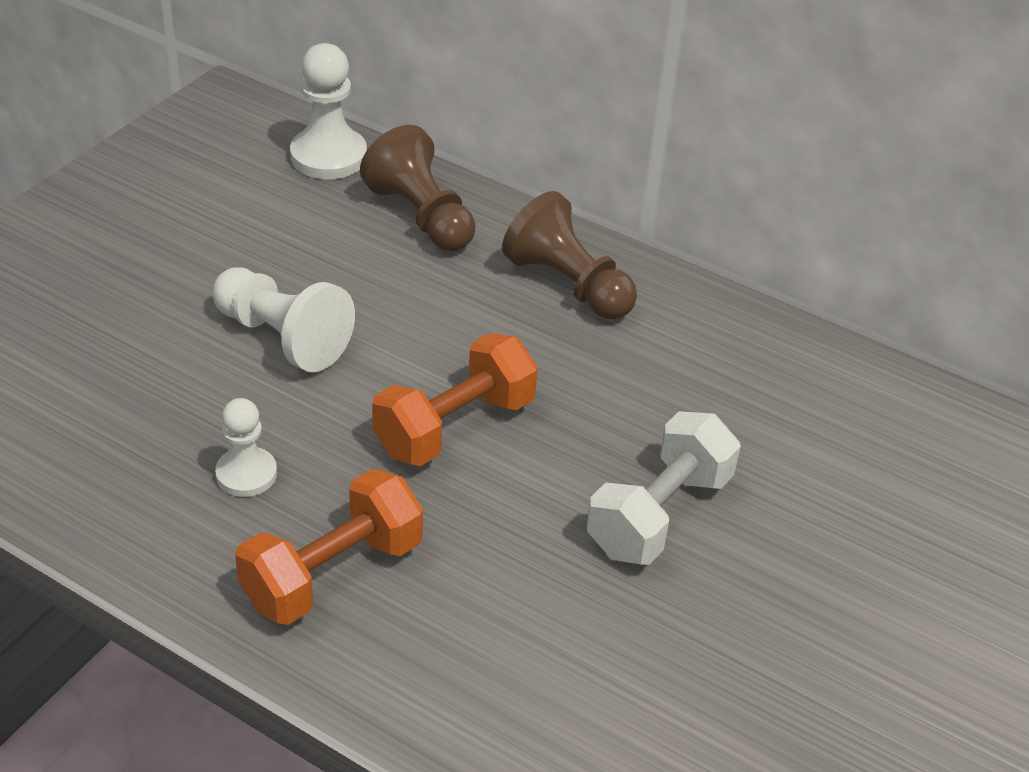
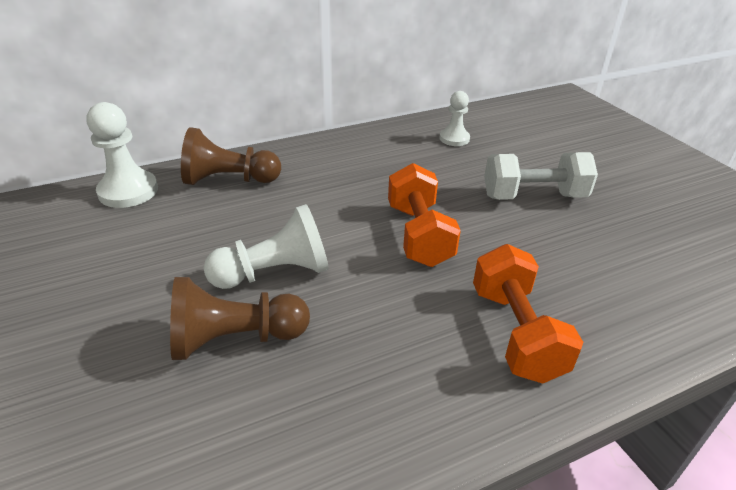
camera: 55 degrees left, 5 degrees down
(246, 474) = (394, 340): white pawn -> white pawn (454, 139)
(568, 285) = (340, 158): brown pawn -> brown pawn (235, 339)
(659, 514) = (533, 196): white dumbbell -> white dumbbell turned 75 degrees counterclockwise

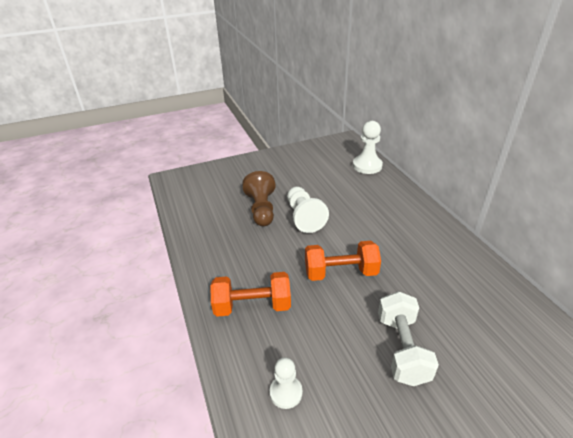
camera: 95 degrees right, 0 degrees up
(229, 180) = (386, 195): brown pawn -> none
(454, 139) = (489, 307): white pawn -> white pawn (286, 392)

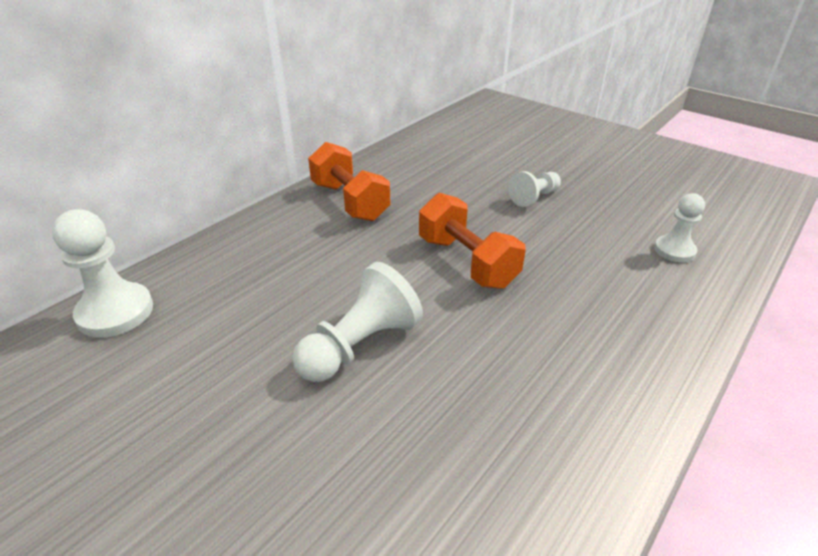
camera: 120 degrees left, 0 degrees up
(252, 306) = (614, 322): orange dumbbell -> orange dumbbell (350, 201)
(261, 209) = (375, 428): brown pawn -> none
(402, 349) = (534, 197): white dumbbell -> white pawn

